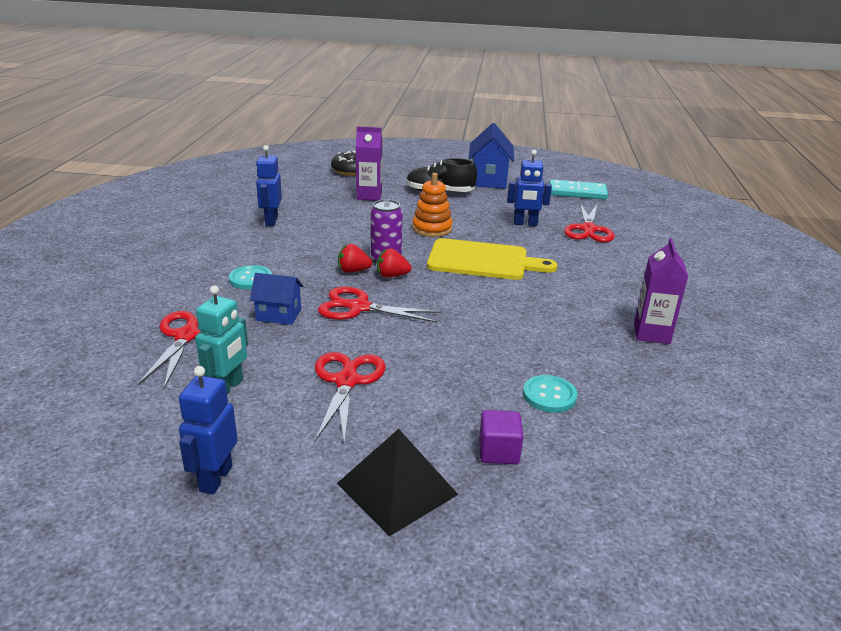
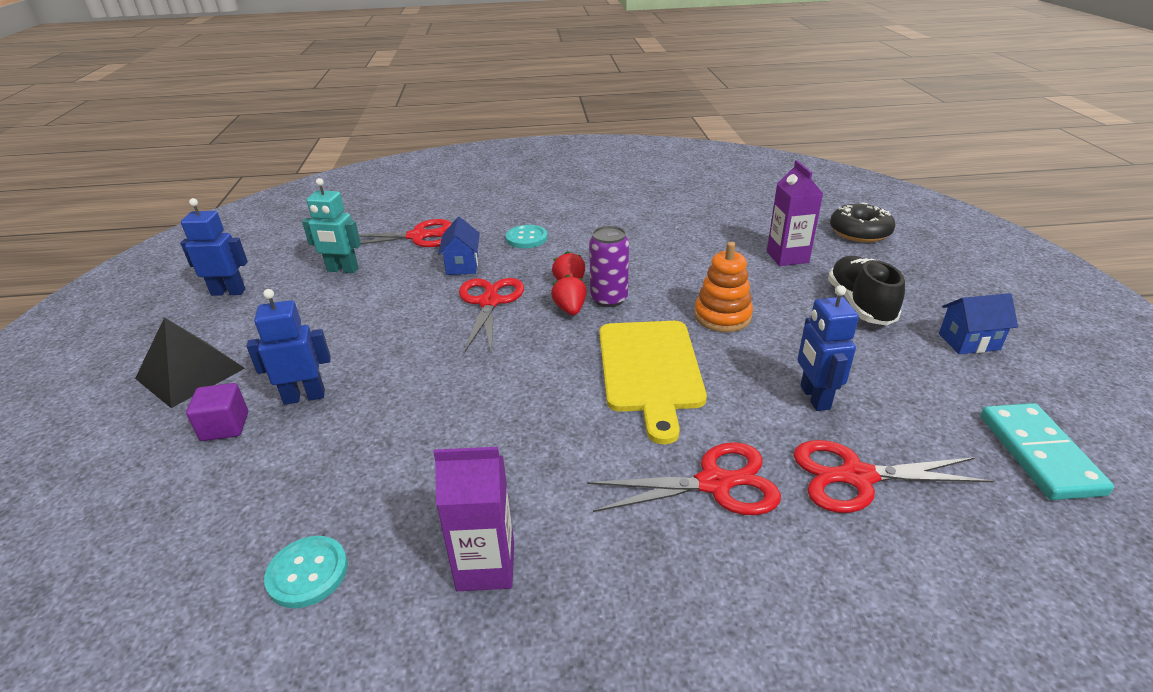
camera: 80 degrees right, 5 degrees up
(271, 221) = (661, 219): blue robot -> blue robot (304, 396)
(346, 381) = (350, 320): red scissors -> red scissors (714, 483)
(489, 180) = (969, 342): blue house -> blue house, size x0.59
(549, 395) = (319, 457): turquoise button -> turquoise button (307, 573)

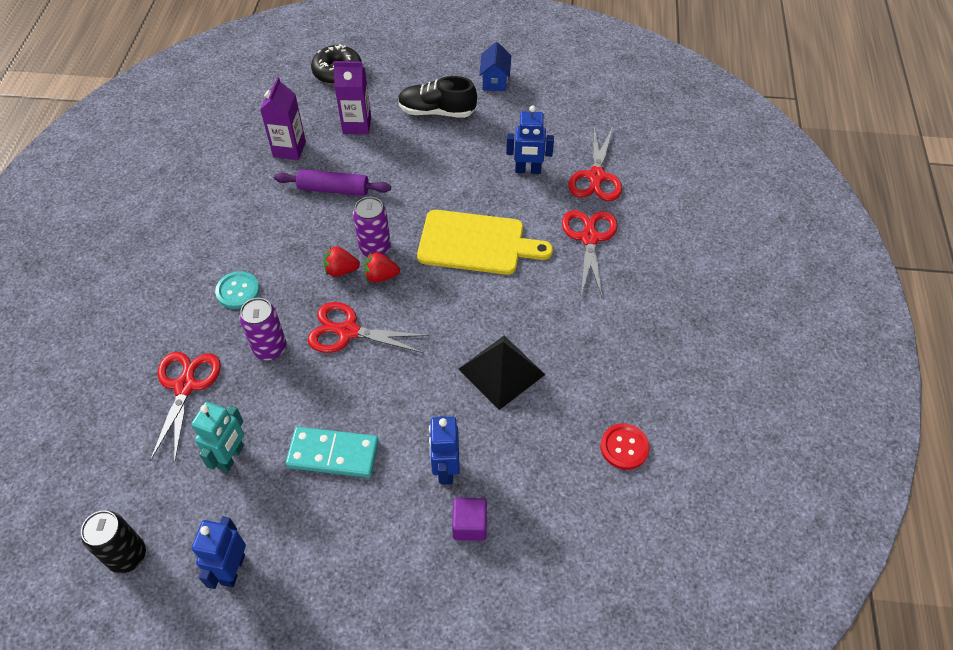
camera: 80 degrees left, 20 degrees up
(190, 373) = (382, 573): black pyramid -> black pyramid (501, 371)
(259, 247) = (127, 555): none -> black can
(307, 573) = (624, 447): turquoise button -> red button
(462, 265) = (270, 348): blue house -> purple can
(486, 566) = (632, 355): purple carton -> purple carton (289, 149)
(681, 261) = (333, 189): none -> purple rolling pin
(722, 316) = (425, 187): orange stacking toy -> none
(1039, 454) = (594, 101): turquoise domino -> turquoise domino (333, 454)

